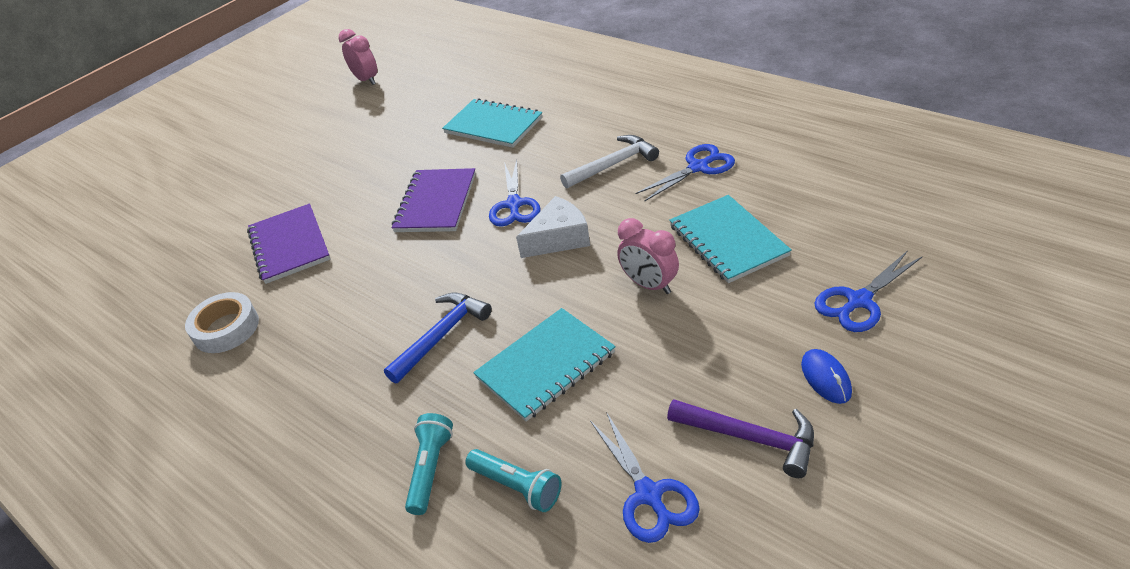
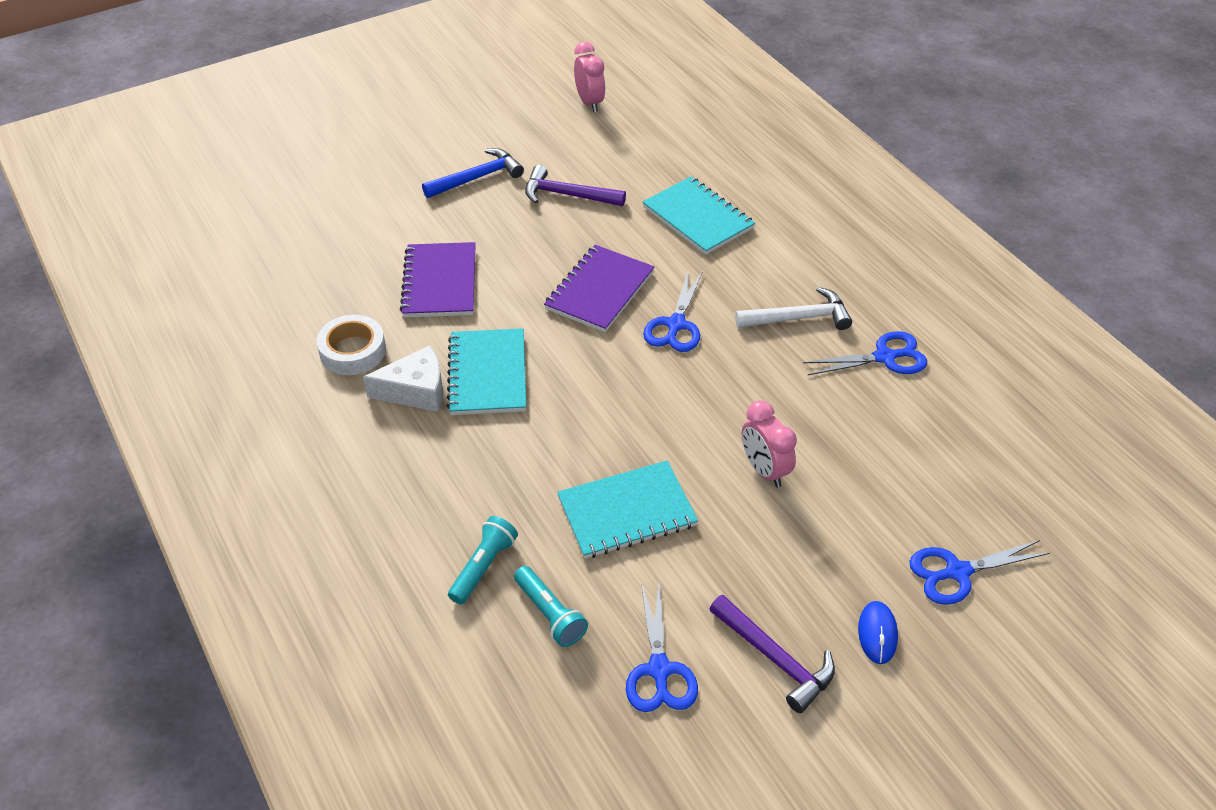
camera: 15 degrees right, 5 degrees up
(376, 146) = (567, 195): none -> purple hammer
(442, 335) = (545, 441): blue hammer -> blue hammer (477, 178)
(559, 238) = (702, 382): white cheese -> white cheese (416, 391)
(728, 240) = (867, 454): turquoise notebook -> turquoise notebook (488, 374)

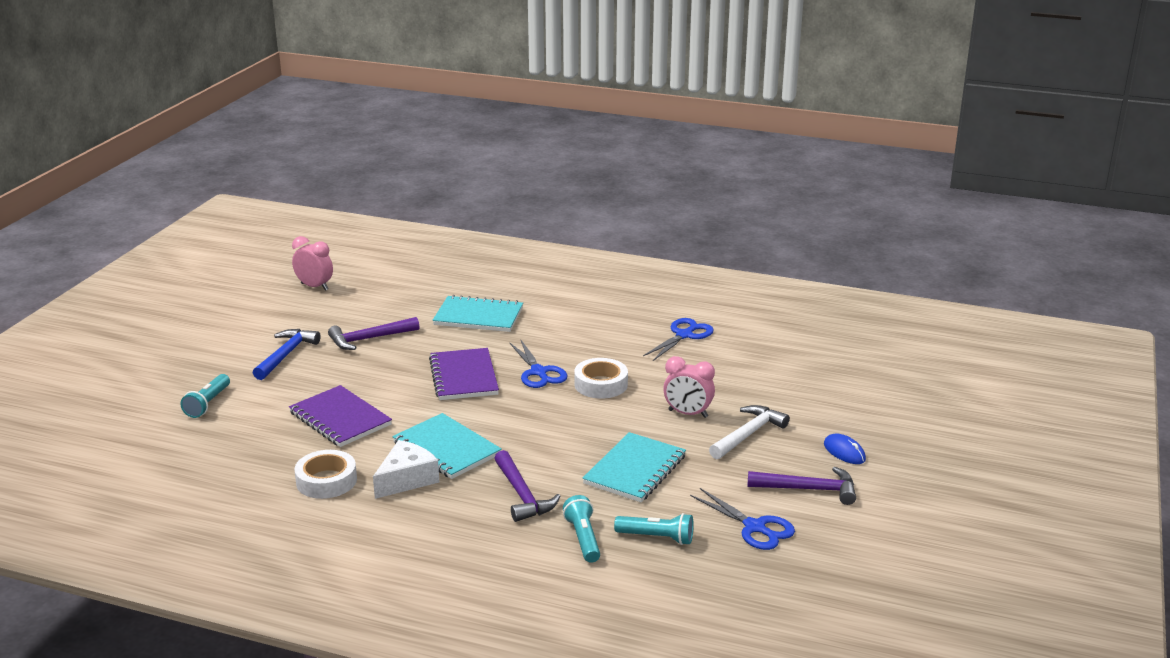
camera: 40 degrees left, 20 degrees down
(358, 203) = (208, 404): none -> turquoise flashlight
(490, 475) = (522, 495): none -> purple hammer
(719, 376) = (601, 384): none -> white tape
(799, 318) = (610, 338): white hammer -> white hammer (748, 434)
(957, 572) = (847, 407): blue scissors -> none

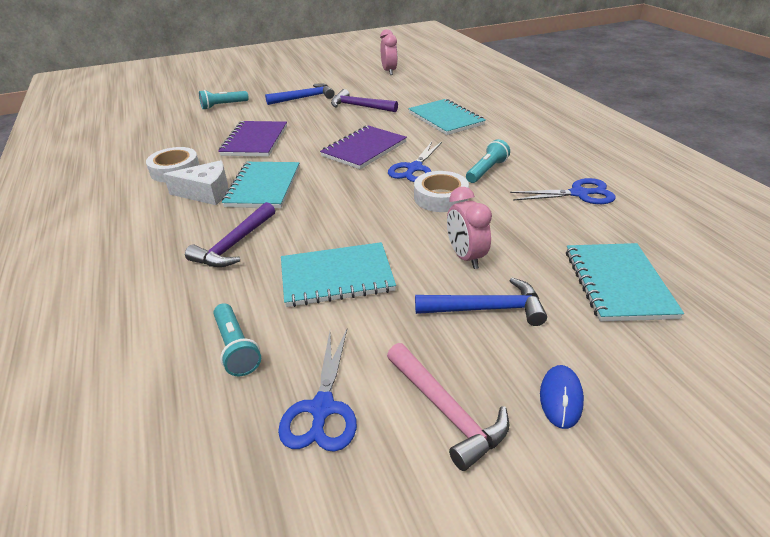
camera: 50 degrees right, 10 degrees up
(583, 538) = (196, 306): turquoise flashlight -> turquoise flashlight (486, 170)
(748, 434) = (487, 309): white hammer -> blue hammer
(788, 382) = (618, 283): none -> turquoise notebook
(809, 489) = (446, 411): purple hammer -> pink hammer

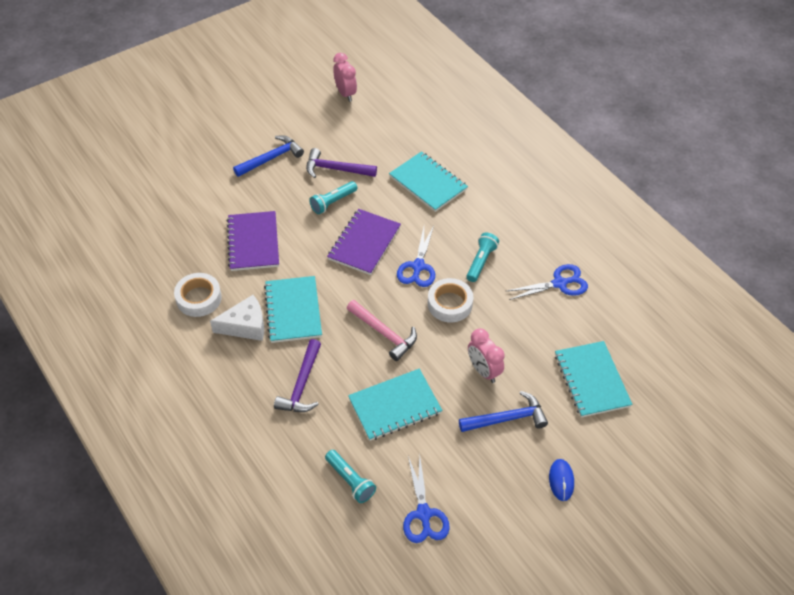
camera: 15 degrees left, 15 degrees up
(223, 106) = (189, 183): turquoise flashlight -> turquoise flashlight (333, 202)
(446, 411) = (497, 502): pink hammer -> pink hammer (384, 333)

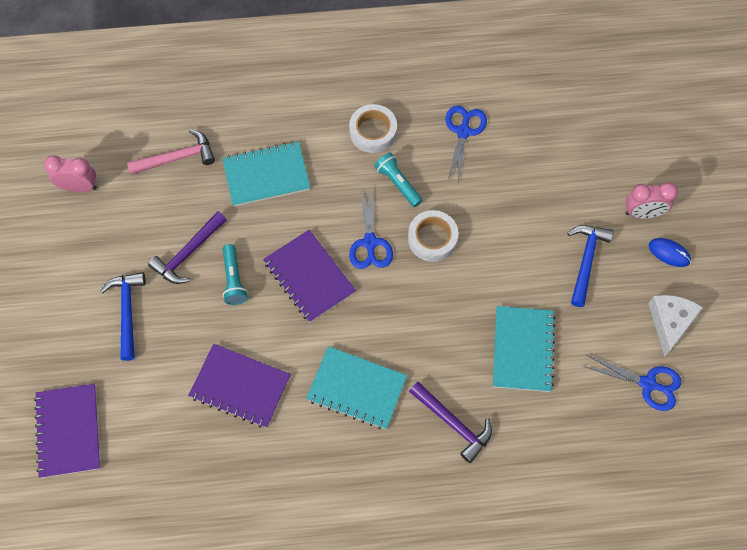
camera: 60 degrees left, 15 degrees up
(168, 169) = (69, 431): none -> purple notebook
(199, 298) = (284, 477): white tape -> white tape (373, 132)
(245, 326) = (349, 445): white cheese -> white cheese (670, 323)
(350, 481) = (583, 430): turquoise flashlight -> none
(384, 333) = (434, 316): pink hammer -> pink hammer (177, 157)
(418, 266) = (370, 242): blue scissors -> blue scissors turned 45 degrees clockwise
(483, 371) = (525, 252): pink clock -> pink clock (643, 213)
(591, 380) = (582, 169): turquoise notebook -> none

